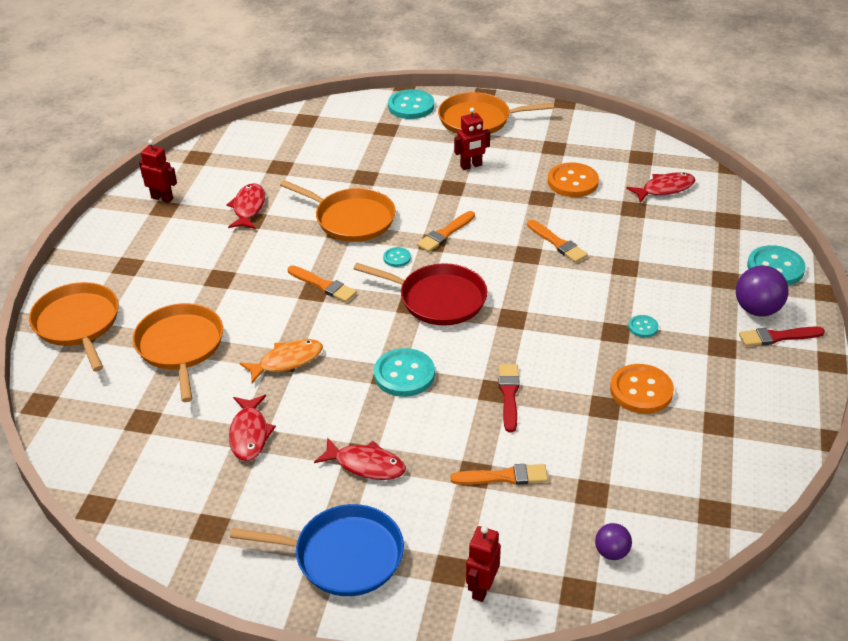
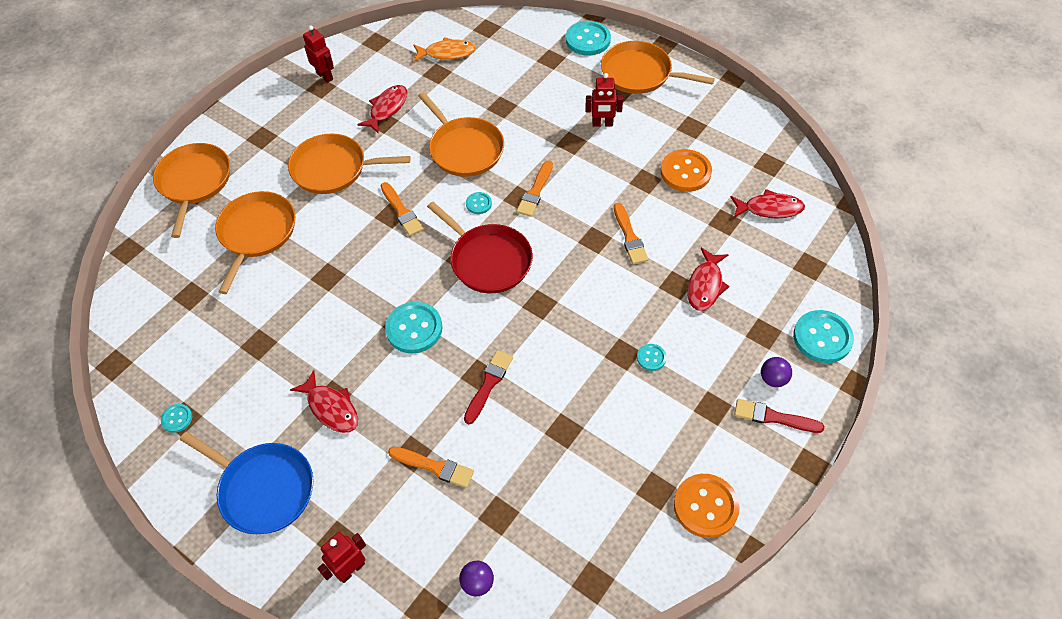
camera: 25 degrees right, 15 degrees up
(204, 530) = (177, 418): none -> turquoise button
(226, 271) = (333, 169): none -> orange pan
(249, 434) = (260, 340): red fish -> red fish (705, 285)
(287, 361) = (329, 279): orange fish -> orange fish (447, 53)
(445, 233) = (535, 191): orange brush -> orange brush turned 45 degrees counterclockwise
(641, 391) = (607, 426): orange button -> orange button (705, 506)
(757, 310) = (773, 379): purple ball -> purple ball, size x0.59

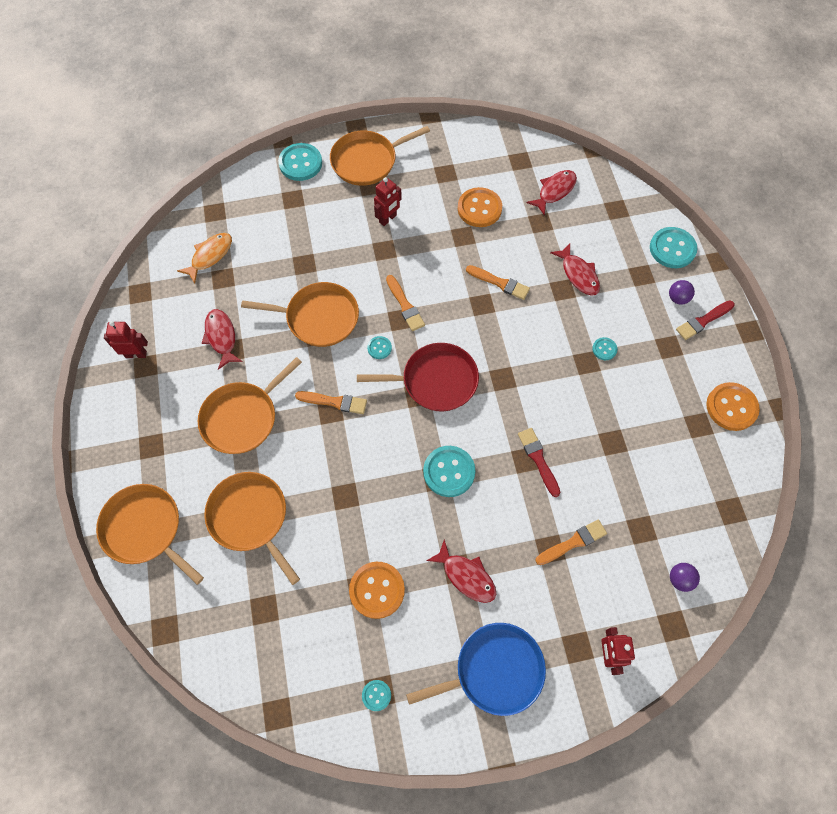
camera: 50 degrees left, 10 degrees up
(266, 355) = (377, 590): none -> orange button
(331, 408) = (466, 576): red fish -> red fish turned 45 degrees clockwise

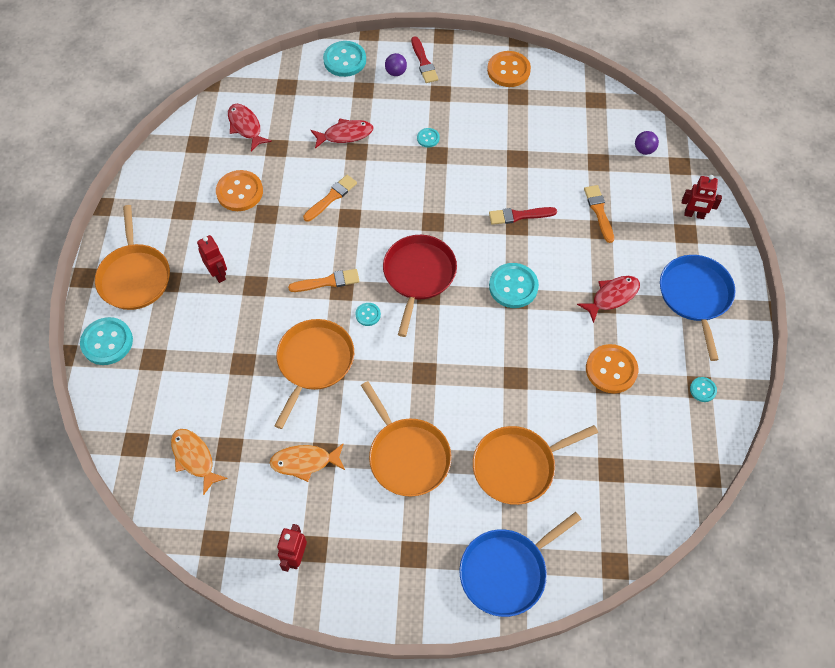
camera: 75 degrees left, 5 degrees down
(145, 529) = (506, 571): orange pan -> blue pan
(221, 337) = (304, 462): red fish -> orange fish
(334, 402) = (415, 367): orange brush -> none

